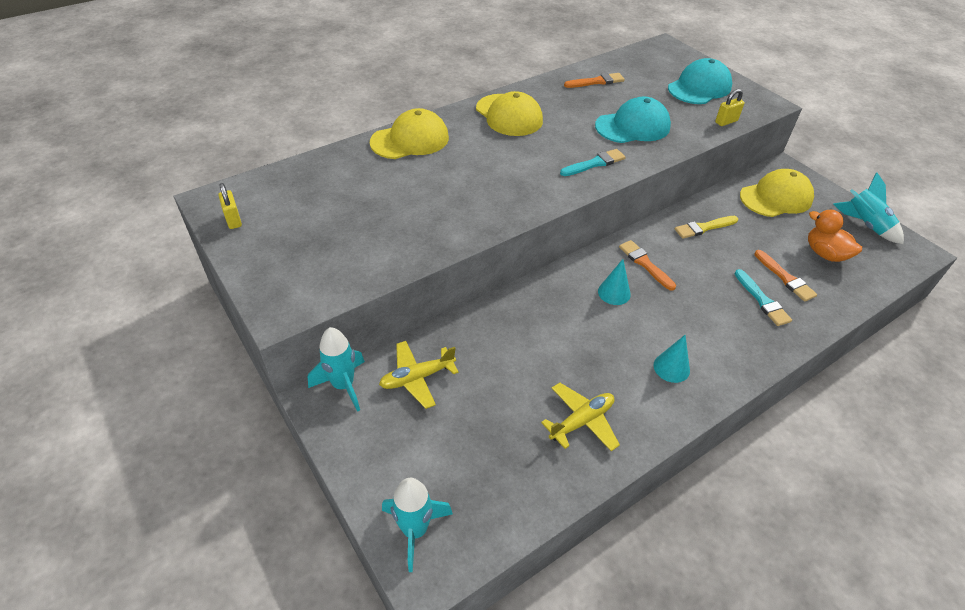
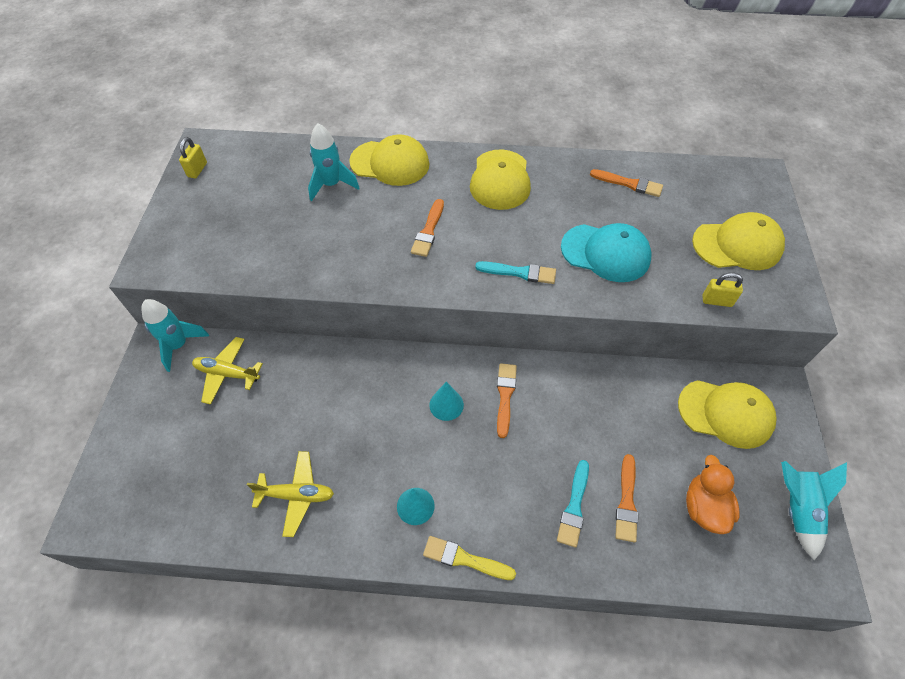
camera: 40 degrees right, 10 degrees up
(415, 530) = (112, 485): turquoise rocket -> turquoise rocket (331, 185)
(498, 169) = (428, 231): none -> orange brush
(699, 87) = (737, 245): turquoise cap -> yellow cap
(704, 228) = (605, 397): yellow brush -> yellow brush (464, 559)

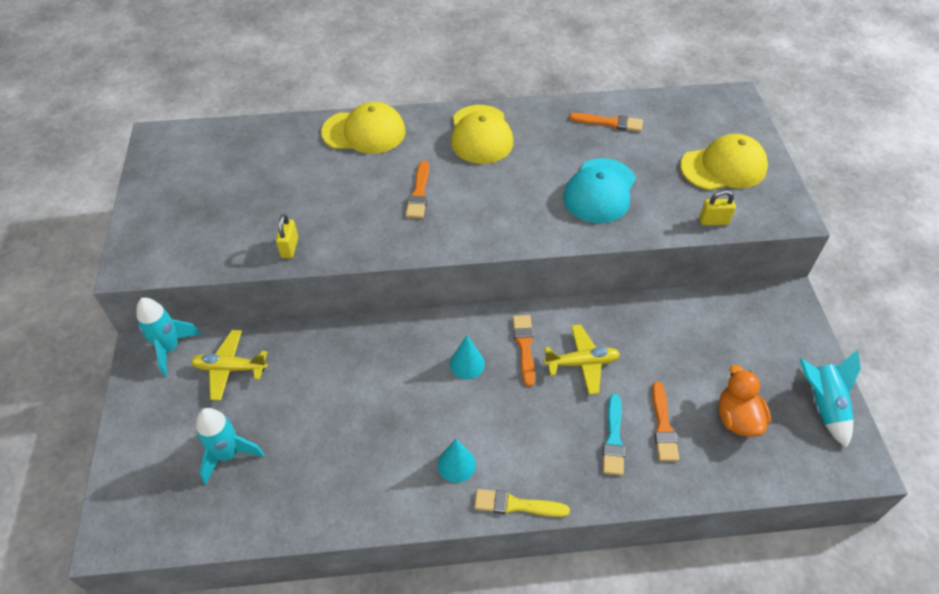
camera: 10 degrees left, 5 degrees down
(197, 170) = (159, 164): yellow padlock -> yellow padlock (289, 247)
(296, 495) = (332, 474): yellow plane -> yellow plane (582, 363)
(331, 185) = (308, 161): turquoise rocket -> turquoise rocket (228, 455)
(519, 272) = (519, 221): turquoise brush -> none
(606, 253) = (599, 191): turquoise cap -> turquoise cap turned 105 degrees clockwise
(726, 413) = (742, 329): yellow cap -> none

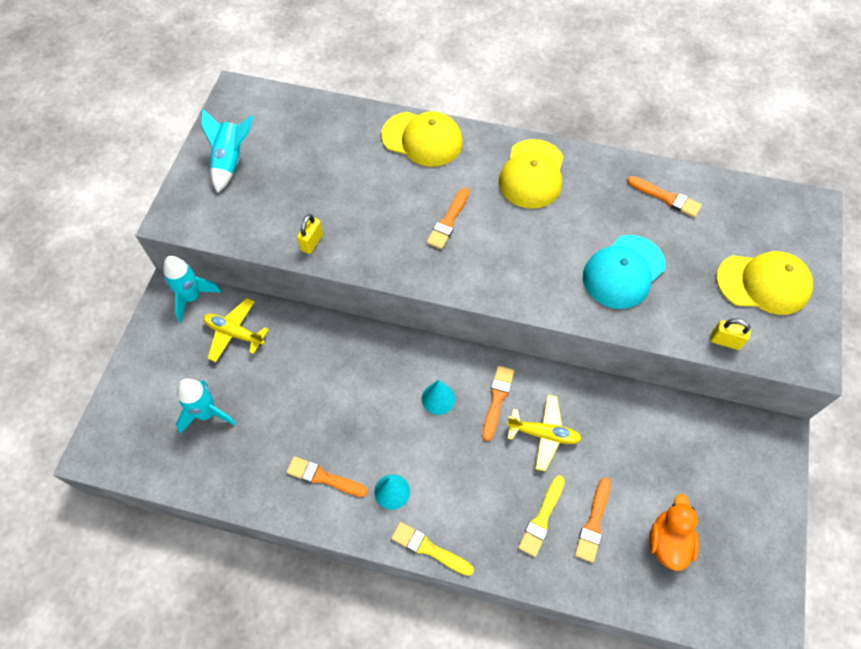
camera: 20 degrees right, 10 degrees up
(380, 475) = (323, 477): none -> orange brush
(613, 439) = (541, 518): turquoise brush -> yellow brush
(822, 405) = (759, 559): turquoise rocket -> turquoise rocket (230, 161)

